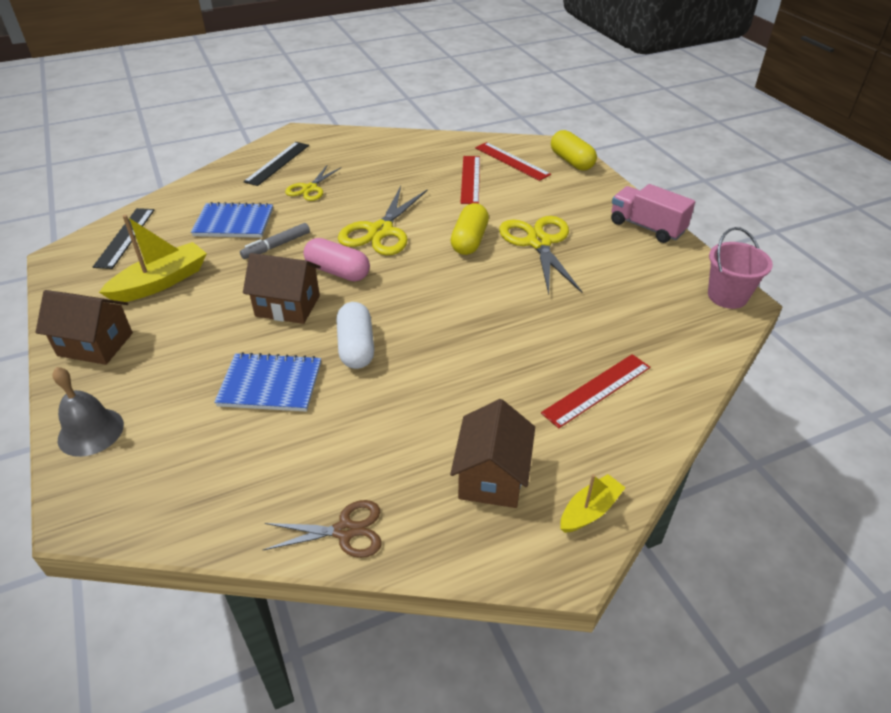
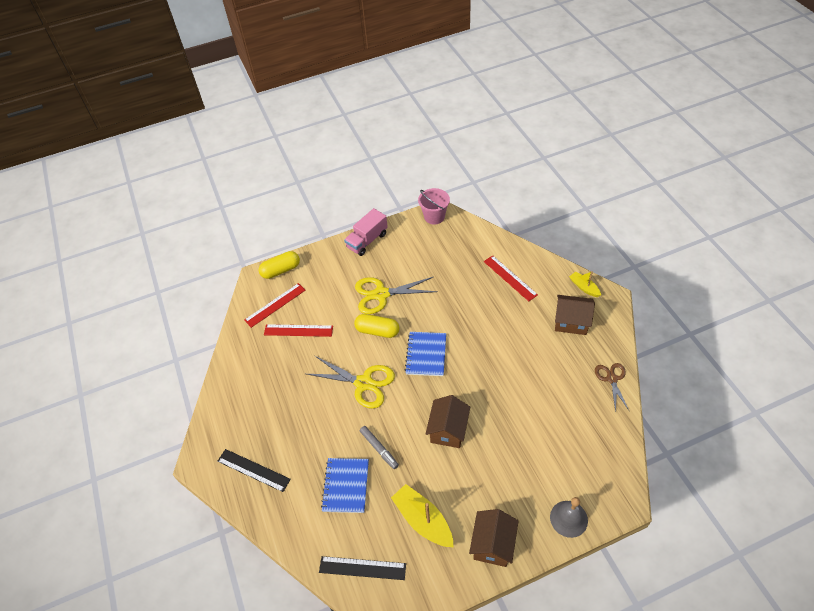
camera: 85 degrees left, 10 degrees up
(270, 384) = (520, 427): blue notebook -> blue notebook (426, 355)
(310, 188) = (299, 438): yellow scissors -> none
(338, 272) = (411, 405): pink capsule -> none
(356, 347) = (485, 386): white capsule -> none

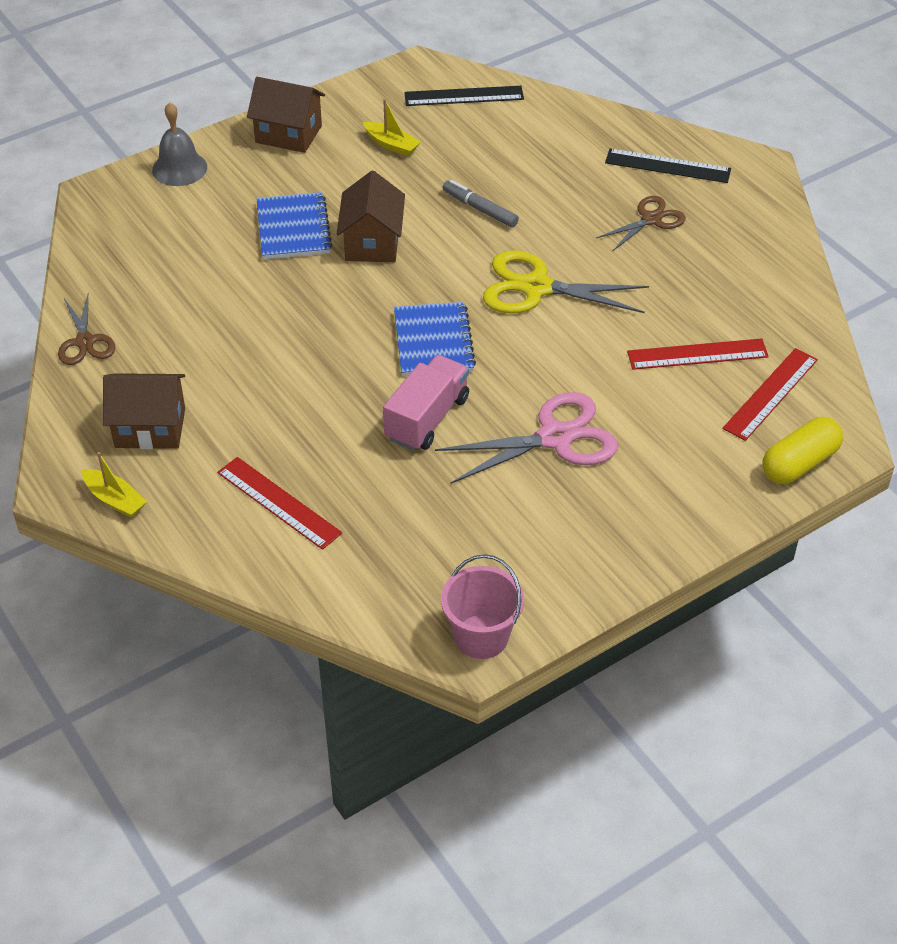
camera: 165 degrees right, 5 degrees down
(282, 425) = (651, 219): none -> brown scissors
(346, 486) = (517, 165): blue notebook -> blue notebook (293, 228)
(367, 240) = (631, 554): pink truck -> pink truck (427, 418)
(377, 331) = (539, 370): yellow capsule -> none
(381, 294) = (555, 438): yellow scissors -> pink scissors
(423, 520) = (391, 145): yellow boat -> yellow boat, size x0.58
(492, 544) = (288, 134): brown house -> brown house turned 75 degrees counterclockwise

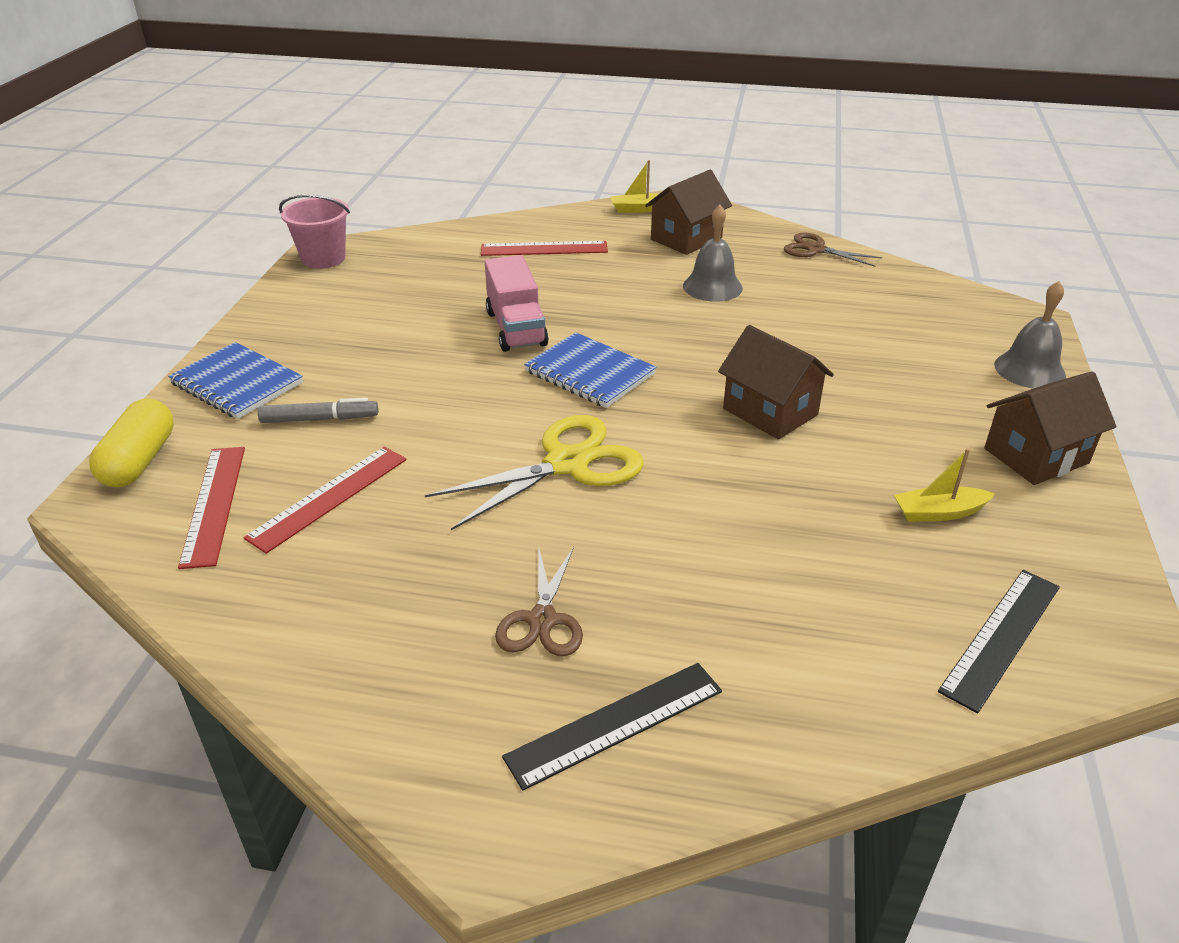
camera: 135 degrees right, 10 degrees down
(228, 360) = (712, 287): none -> grey bell
(293, 228) = (849, 383): blue notebook -> blue notebook (237, 383)
(480, 209) = (737, 504): grey marker -> grey marker (320, 419)
(555, 438) = (397, 367): pink scissors -> none

